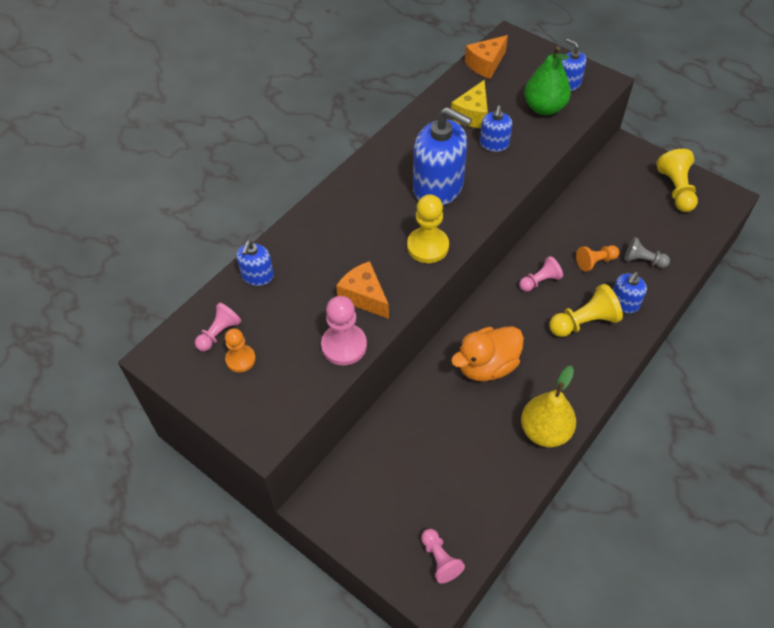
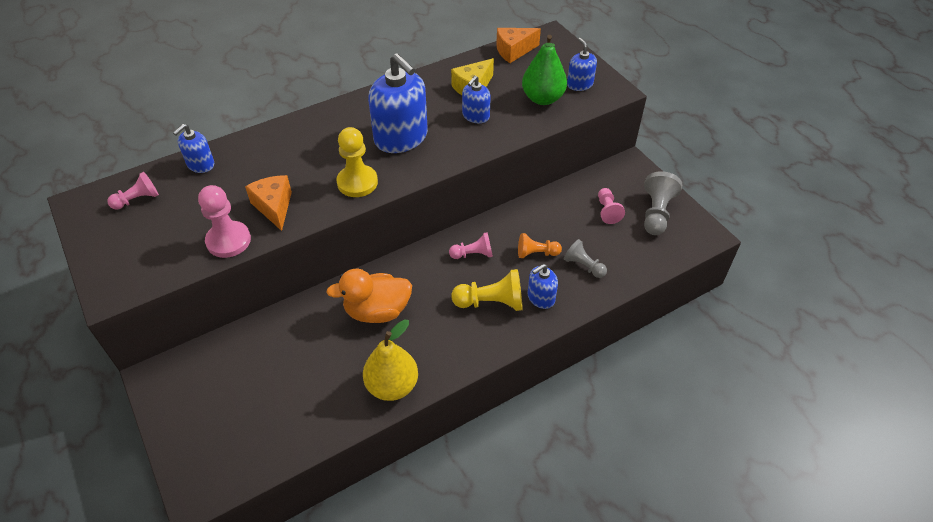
camera: 20 degrees right, 5 degrees down
(240, 359) = (139, 225): orange pawn -> none
(440, 559) = (224, 463): pink pawn -> pink pawn (607, 211)
(676, 189) = (656, 213): yellow pawn -> grey pawn

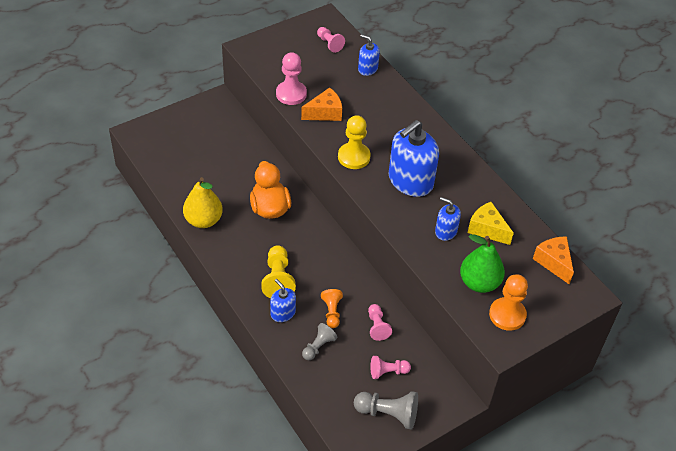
camera: 85 degrees right, 0 degrees up
(473, 254) = (329, 267): pink pawn -> pink pawn (377, 326)
(579, 84) = (507, 315): blue soap dispenser -> orange pawn

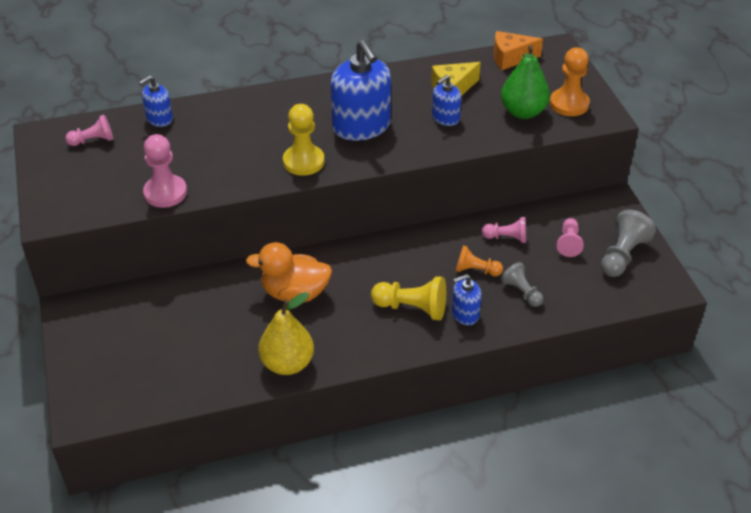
camera: 70 degrees left, 5 degrees down
(325, 113) = (216, 170): orange cheese -> none

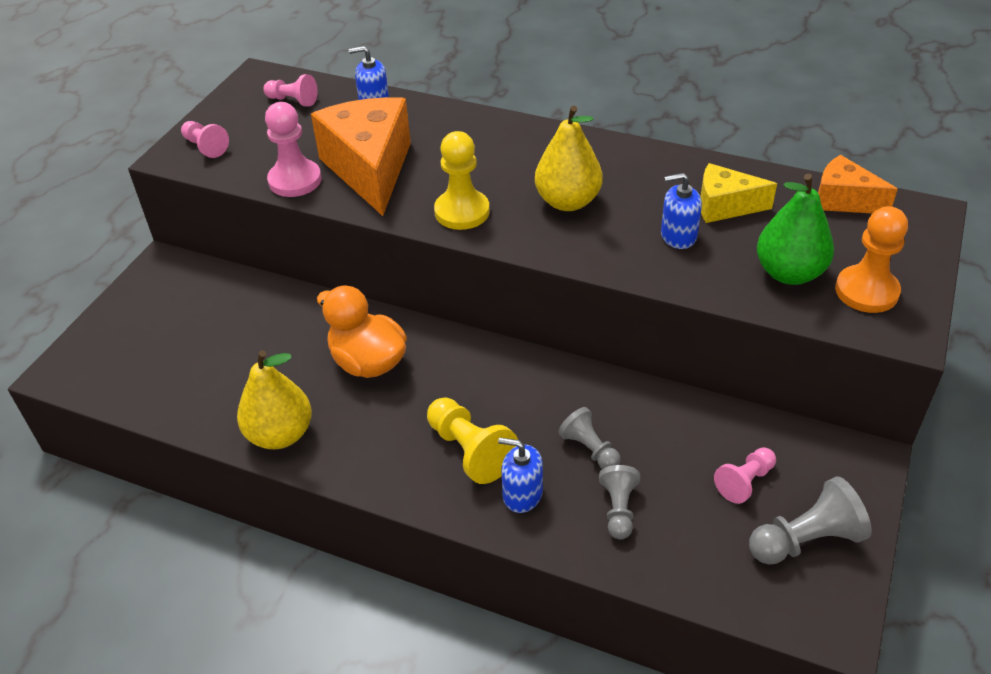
camera: 40 degrees right, 0 degrees up
(209, 162) = (370, 169): none -> orange cheese
(361, 126) = (567, 201): blue soap dispenser -> yellow pear
(476, 270) = (589, 449): orange pawn -> grey pawn
(506, 238) = (669, 430): pink pawn -> pink pawn (205, 147)

